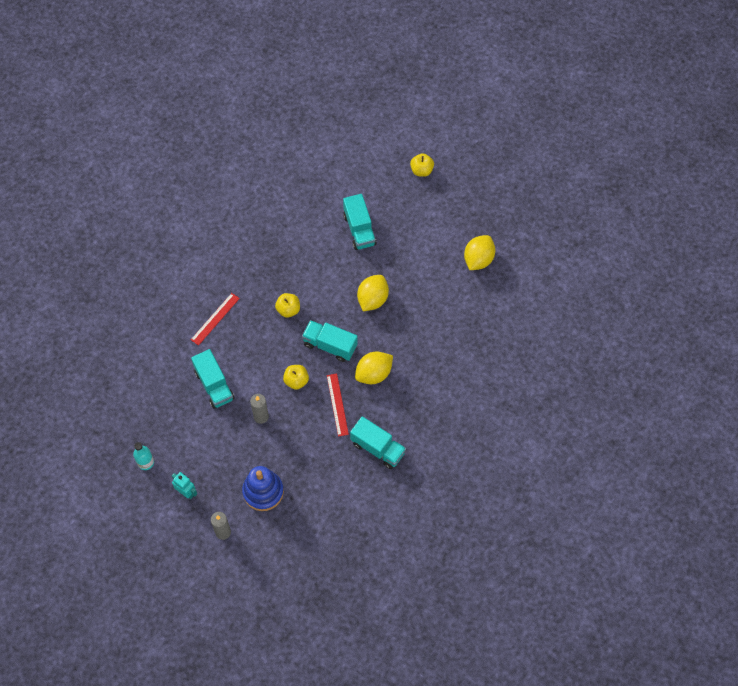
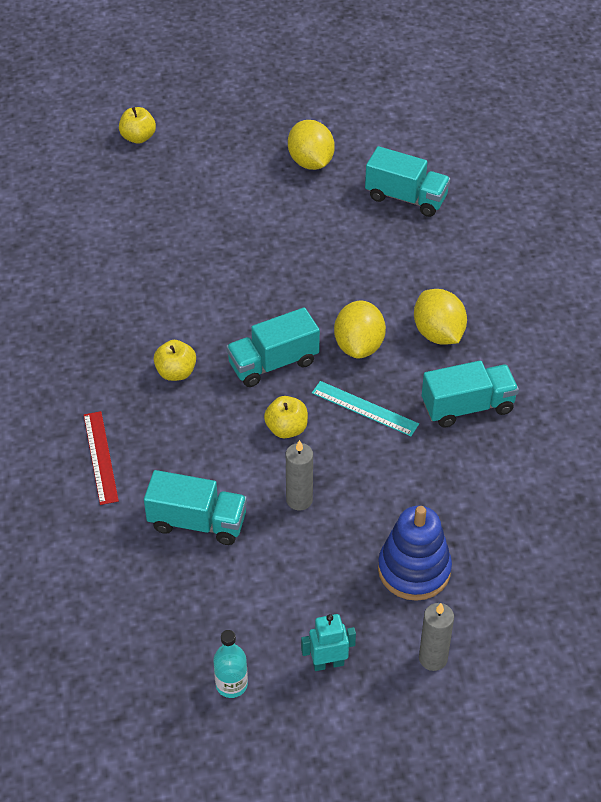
camera: 50 degrees left, 15 degrees down
(337, 404) = (365, 408): red ruler -> turquoise ruler
(359, 229) = (147, 237): turquoise truck -> turquoise truck (406, 198)
(372, 299) = (255, 283): yellow lemon -> yellow lemon (438, 333)

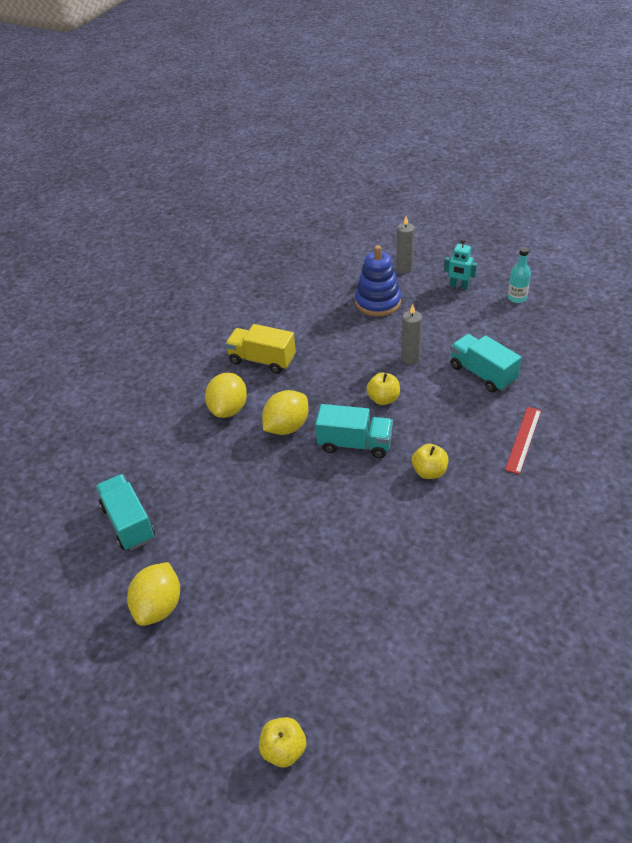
camera: 140 degrees left, 5 degrees down
(365, 408) = (323, 388): turquoise ruler -> none
(467, 407) = (262, 360): turquoise truck -> yellow truck

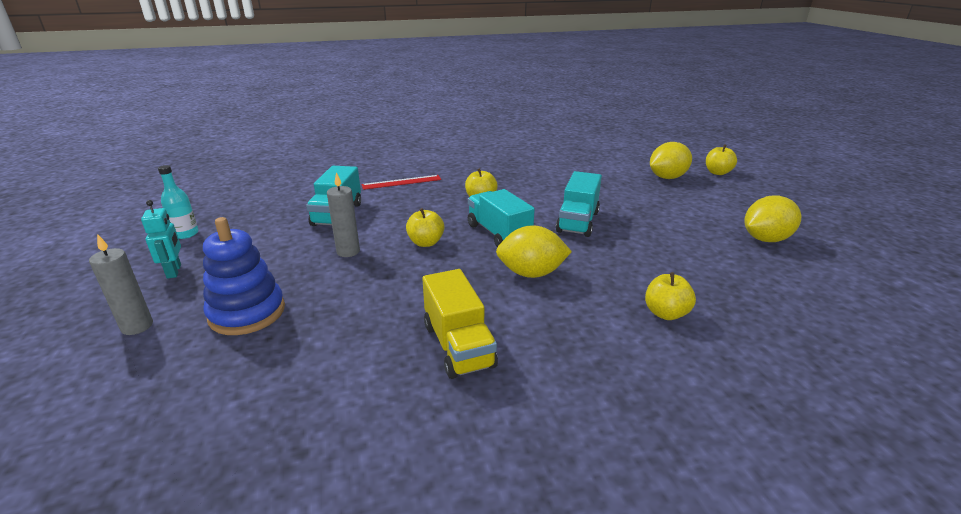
camera: 135 degrees left, 15 degrees down
(128, 523) = (768, 295): turquoise truck -> turquoise truck (577, 222)
(181, 456) = (665, 313): none -> yellow apple
(228, 409) = (565, 322): yellow lemon -> yellow lemon (667, 177)

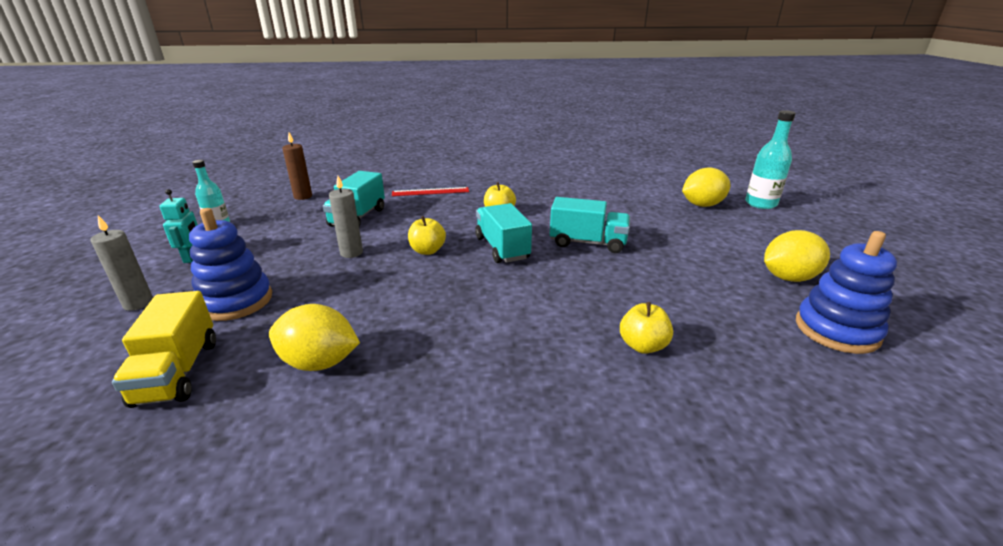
camera: 10 degrees right, 0 degrees up
(267, 196) = (303, 196): none -> brown candle
(458, 345) = (414, 354): yellow truck -> yellow truck (177, 372)
(531, 273) = (518, 290): yellow lemon -> yellow lemon (319, 362)
(577, 222) = (587, 243): turquoise truck -> turquoise truck turned 105 degrees counterclockwise
(717, 172) = (760, 204): yellow apple -> turquoise bottle
(820, 282) = (836, 330): none -> blue stacking toy

